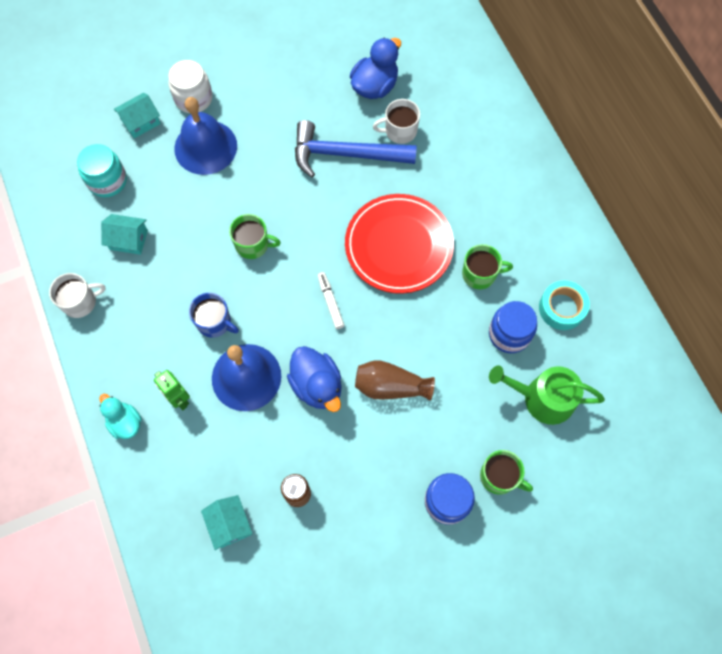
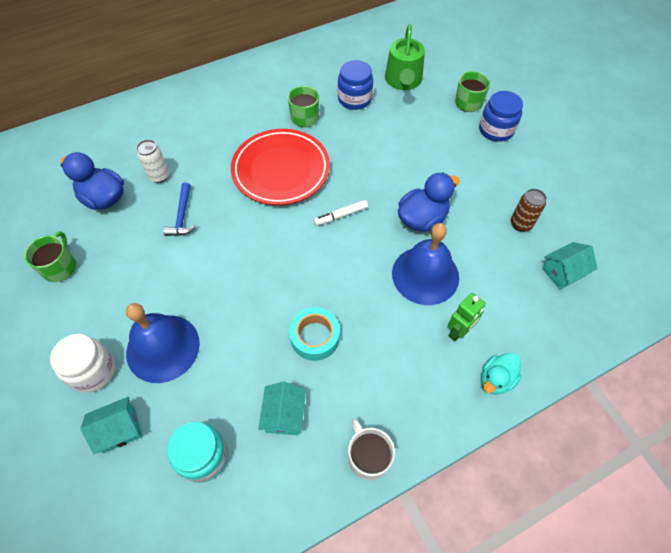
camera: 95 degrees left, 10 degrees down
(141, 122) = (119, 429): turquoise house -> turquoise house turned 75 degrees counterclockwise
(215, 322) = (374, 309): blue mug -> none
(253, 244) = (285, 285): green mug -> green mug (60, 267)
(346, 154) = (182, 216): blue hammer -> blue hammer, size x0.52
(390, 386) = (412, 168): brown vase -> none
(400, 131) = (159, 176): white mug -> white can
(562, 308) = (329, 71): turquoise tape -> turquoise tape (315, 337)

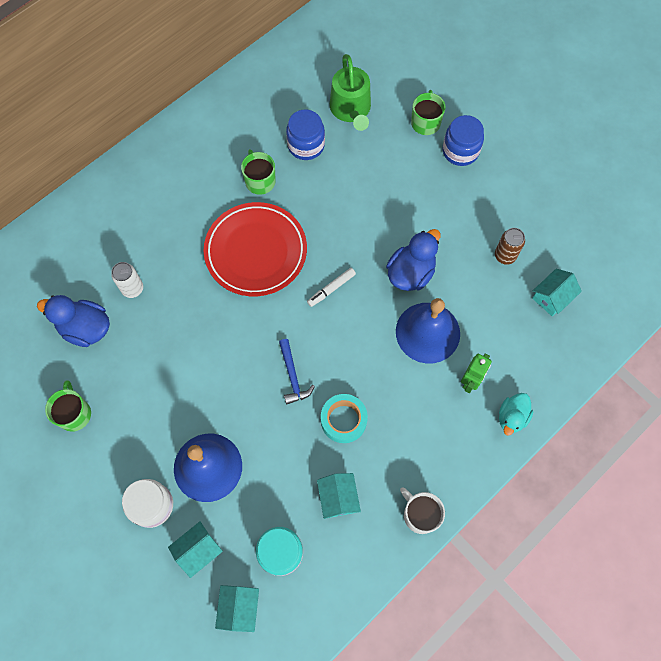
camera: 15 degrees left, 10 degrees up
(136, 506) = (239, 608): none -> turquoise house
(182, 216) = (174, 328): blue hammer -> blue hammer (293, 376)

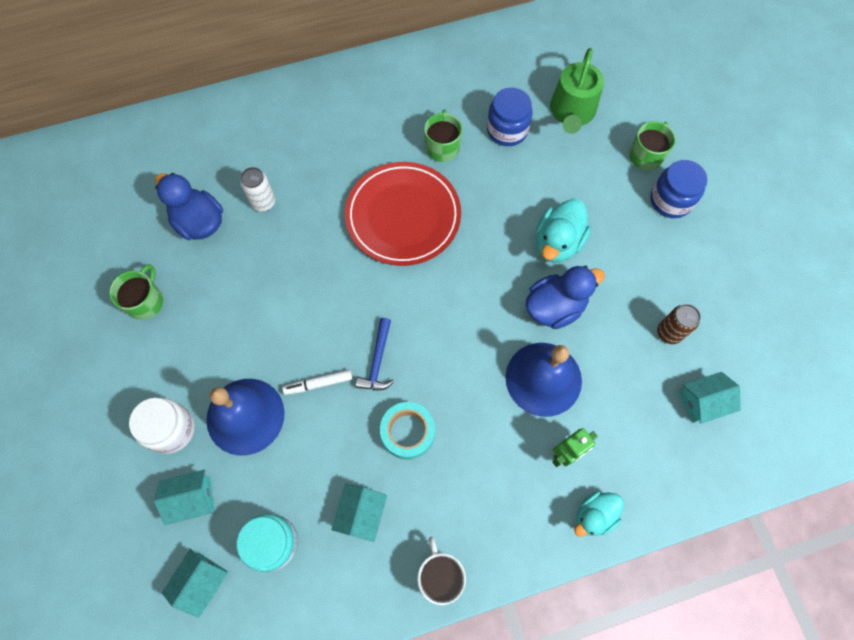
camera: 25 degrees right, 0 degrees up
(331, 289) = (462, 288): white marker -> white marker (318, 384)
(389, 221) = (557, 243): none -> turquoise duck

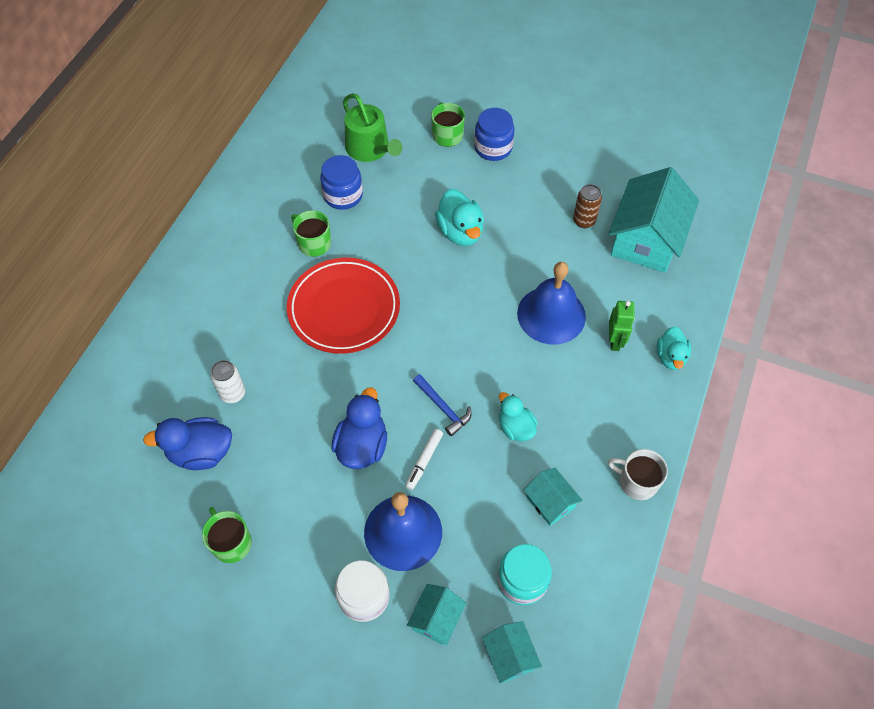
camera: 50 degrees left, 10 degrees down
(407, 432) = (515, 427): turquoise tape -> turquoise duck
(555, 307) = (506, 269): blue duck -> blue duck (362, 446)
(702, 402) = (646, 239): turquoise house -> turquoise house, size x2.06

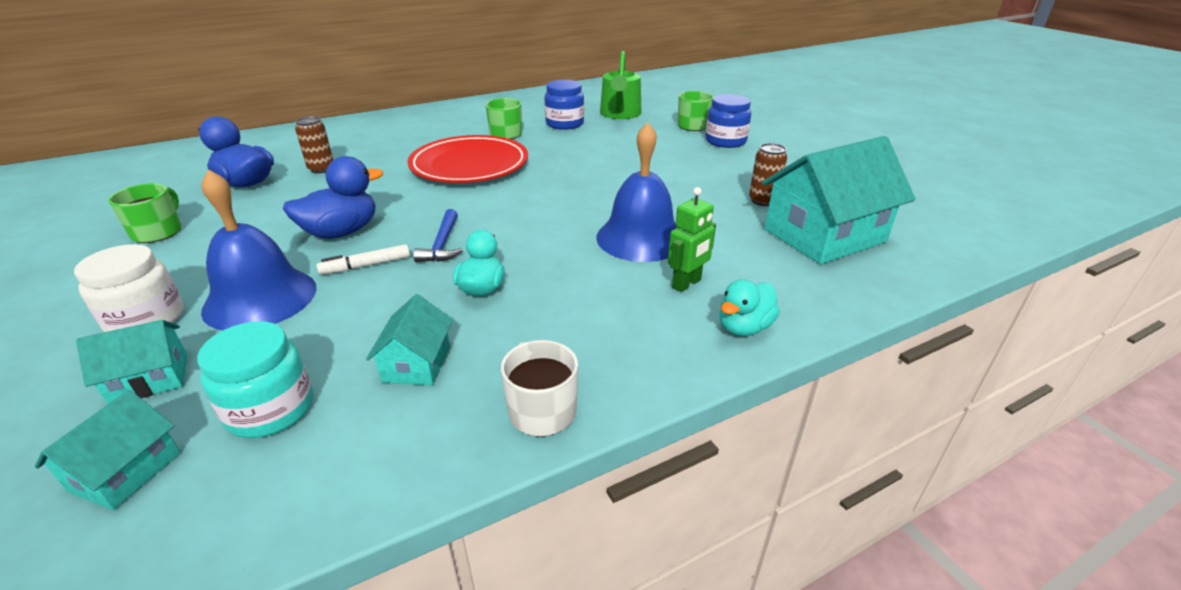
camera: 40 degrees right, 25 degrees down
(233, 393) = (321, 169): white can -> brown can
(460, 232) = (628, 166): turquoise duck -> none

